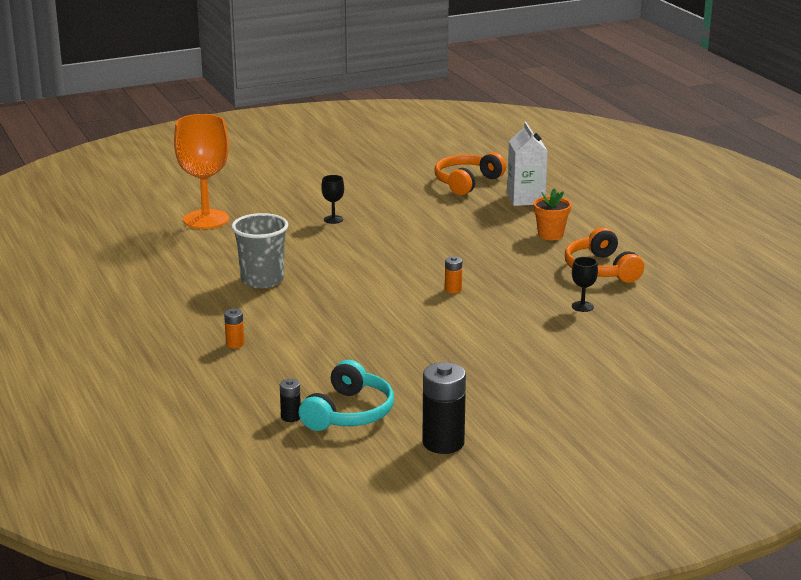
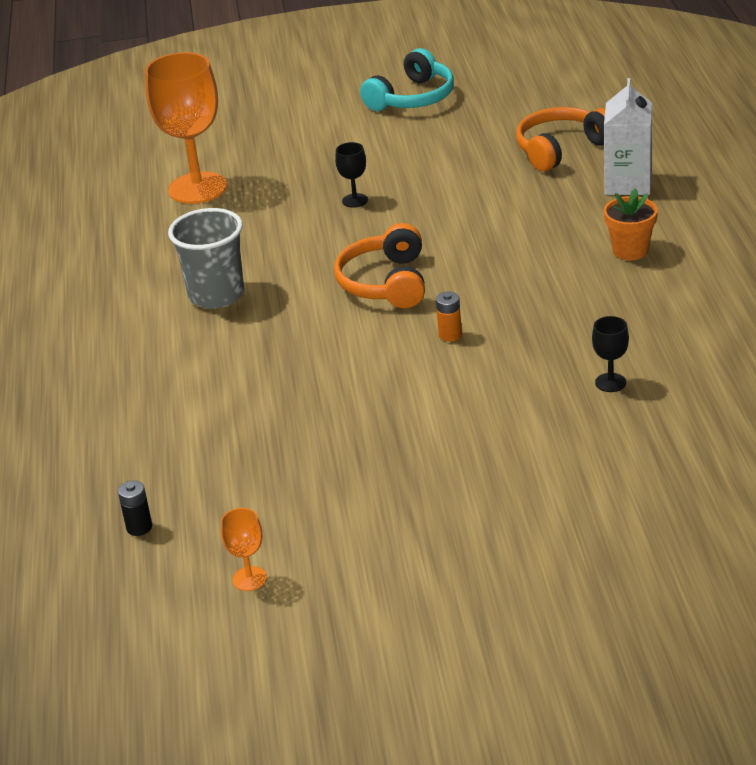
camera: 20 degrees right, 10 degrees up
(235, 344) = (131, 398): orange battery -> none
(349, 413) = (213, 530): turquoise headphones -> turquoise headphones (412, 98)
(394, 437) = (249, 579): none -> orange goblet
(443, 443) = (306, 598): black battery -> none
(601, 269) = (670, 319): orange headphones -> orange headphones (386, 283)

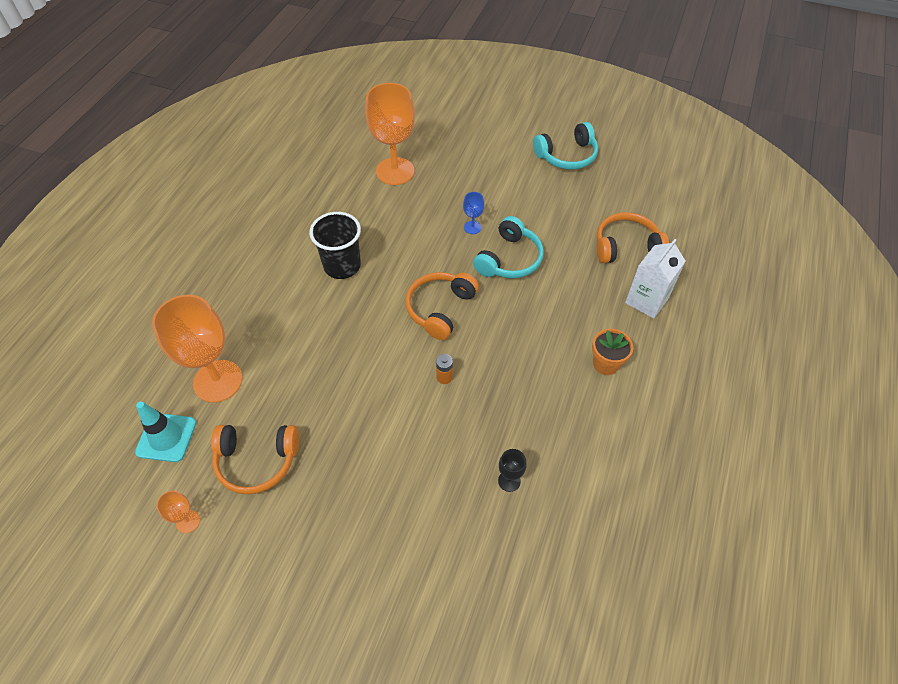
camera: 25 degrees right, 20 degrees up
(139, 527) = (166, 437): black battery -> turquoise traffic cone
(156, 454) = (218, 381): none -> orange goblet
(216, 295) = (342, 266): grey cup -> black cup
(285, 495) = (257, 461): none -> orange headphones
(355, 200) = (472, 227): black goblet -> blue goblet
(430, 210) = (509, 259): none -> turquoise headphones

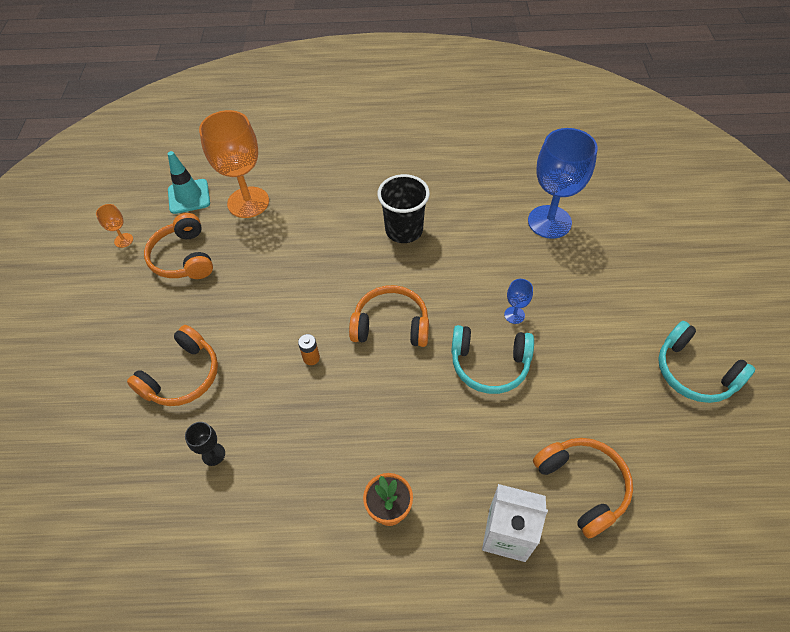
camera: 70 degrees right, 0 degrees up
(395, 171) = (549, 222): orange goblet -> blue goblet
(412, 491) = (182, 376): none -> orange headphones

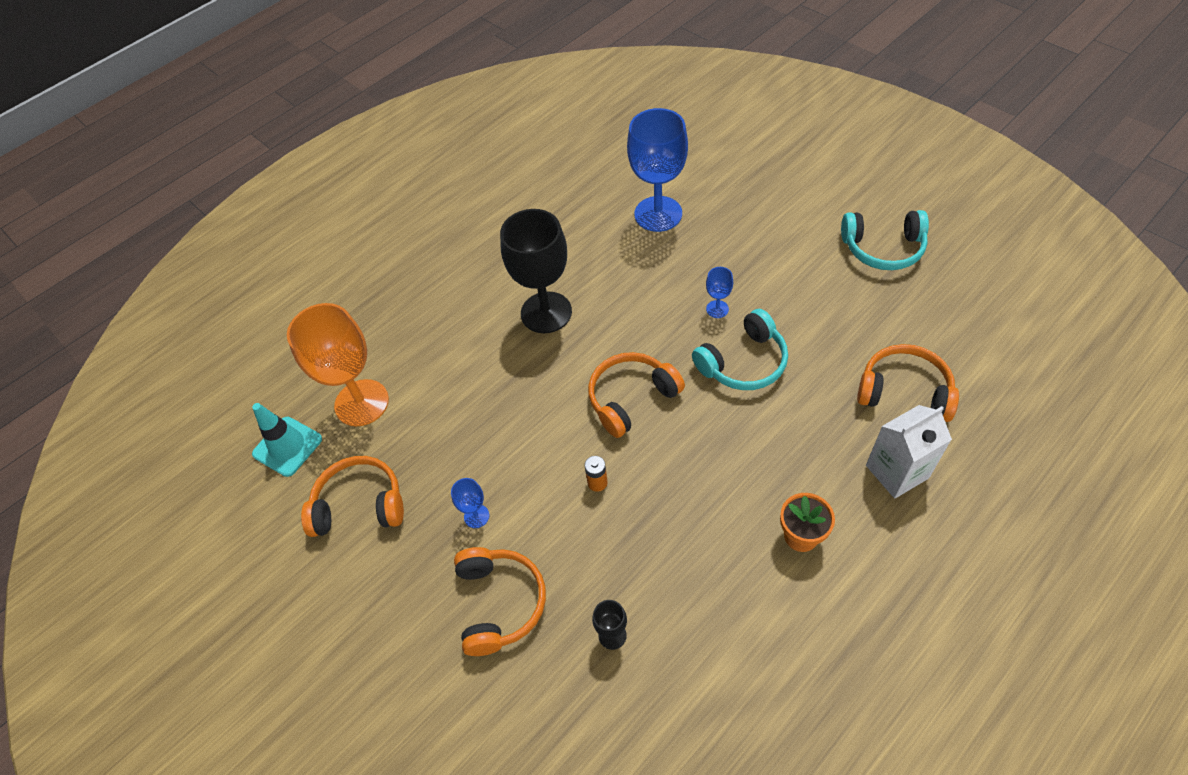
camera: 40 degrees left, 0 degrees up
(123, 240) = (268, 544): orange goblet -> none
(183, 258) = (359, 505): orange headphones -> orange headphones turned 150 degrees clockwise
(228, 317) = (476, 516): none -> blue goblet
(404, 230) = (546, 312): black cup -> black goblet

